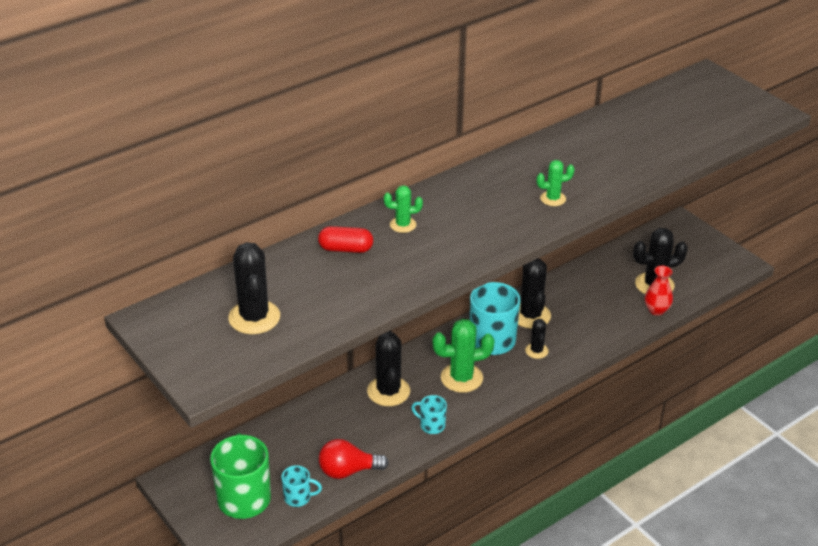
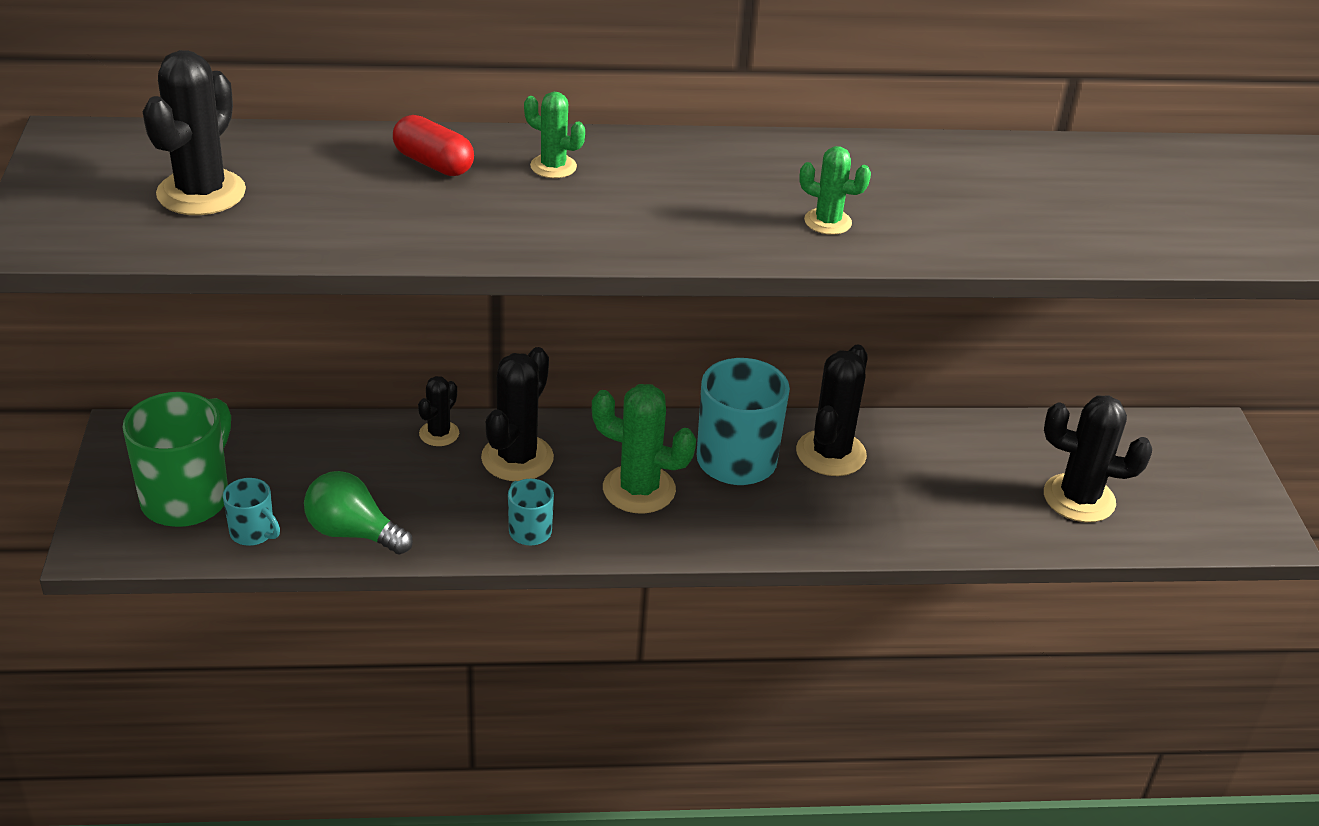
camera: 30 degrees right, 0 degrees up
(348, 471) = (353, 533): red light bulb -> green light bulb
(536, 351) = (790, 505): black cactus -> black cactus (439, 434)
(656, 310) = (1045, 536): red vase -> none

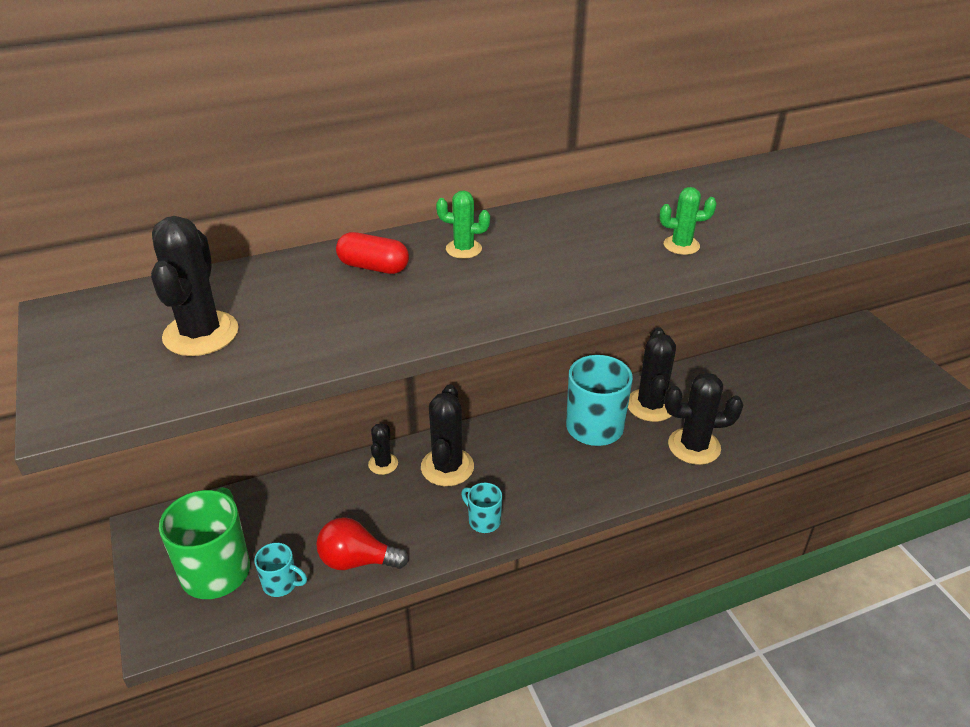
camera: 15 degrees left, 0 degrees up
(353, 533) = (357, 561): green light bulb -> red light bulb
(639, 489) = (542, 467): green cactus -> none
(1079, 498) = (816, 394): black cactus -> black cactus (694, 446)

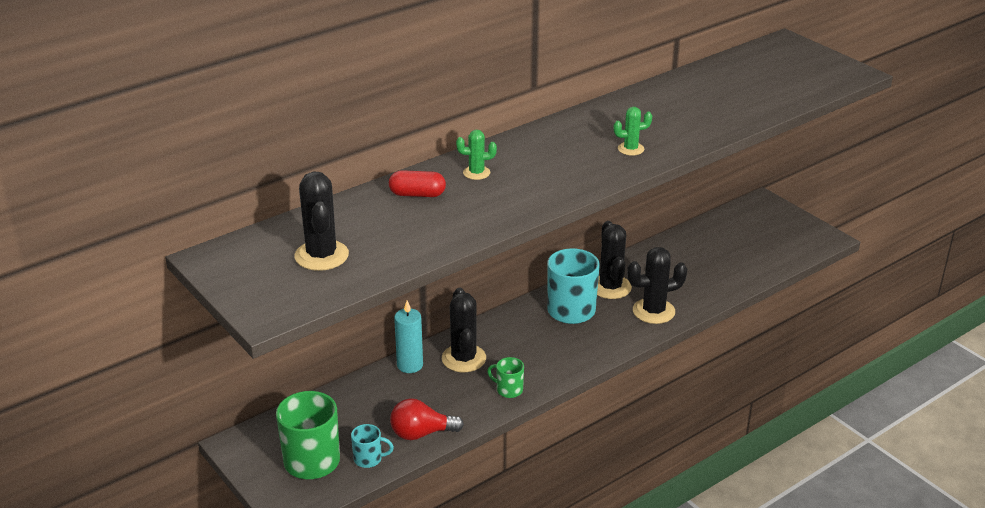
camera: 15 degrees left, 5 degrees down
(383, 464) = (410, 365): black cactus -> turquoise candle
(483, 520) = (508, 390): turquoise mug -> green mug

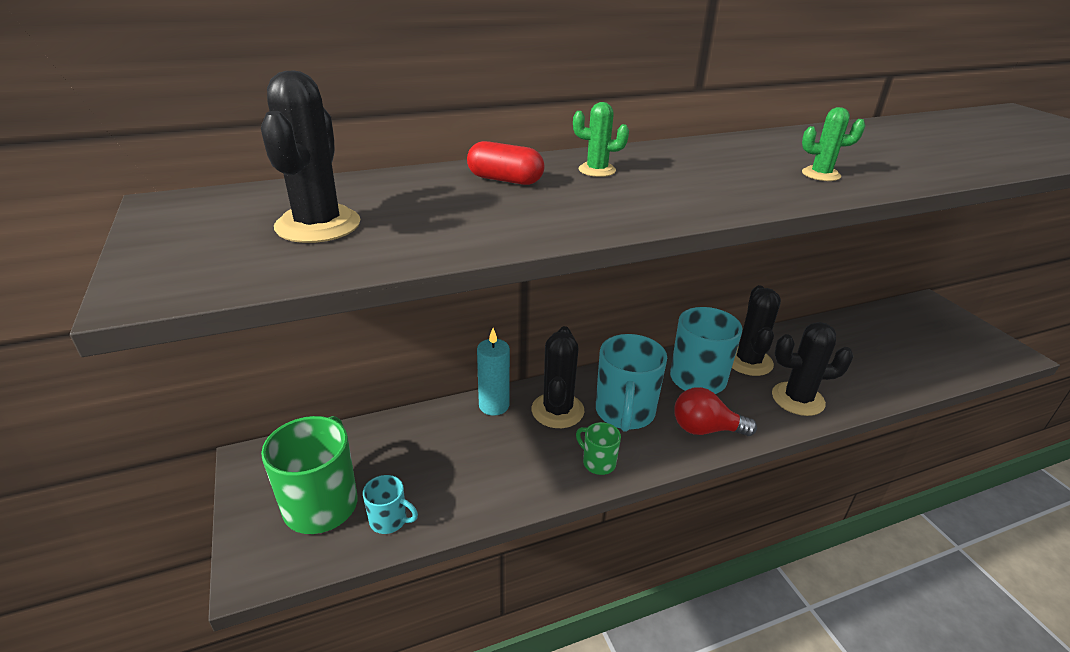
camera: 15 degrees right, 0 degrees up
(421, 433) = (469, 499): red light bulb -> red light bulb (705, 429)
(518, 349) = (624, 413): none -> turquoise mug

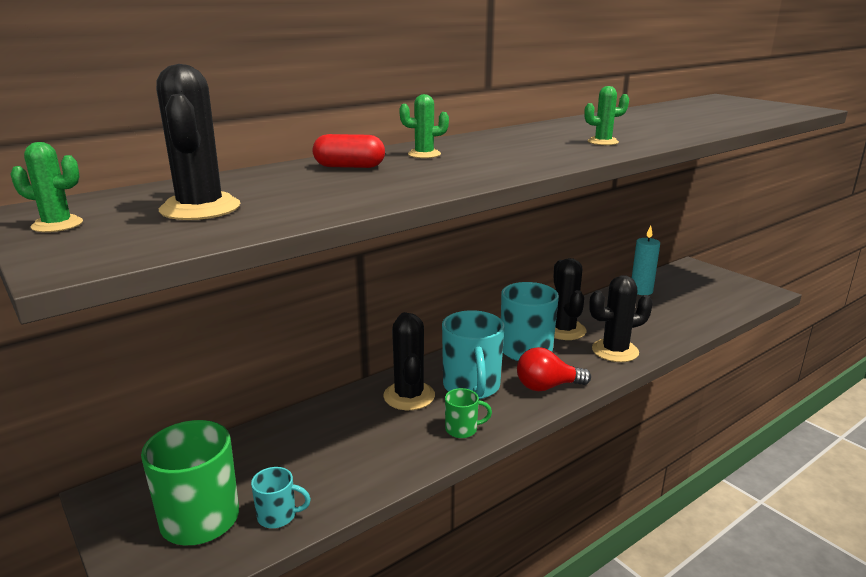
camera: 15 degrees left, 10 degrees down
(174, 229) = (57, 225): none -> green cactus
(494, 405) = (346, 403): turquoise candle -> turquoise candle (641, 291)
(598, 462) = (462, 429): green mug -> green mug turned 150 degrees clockwise

